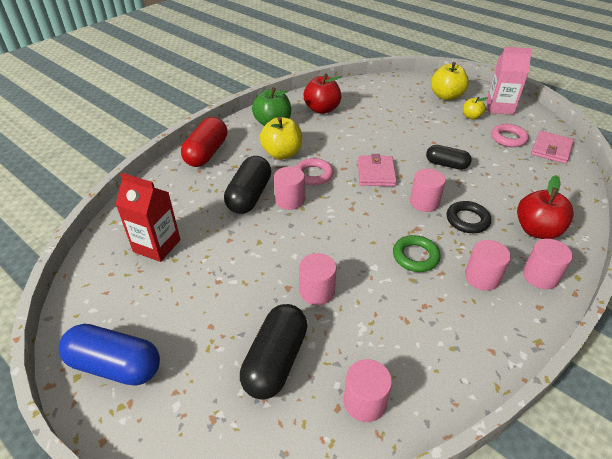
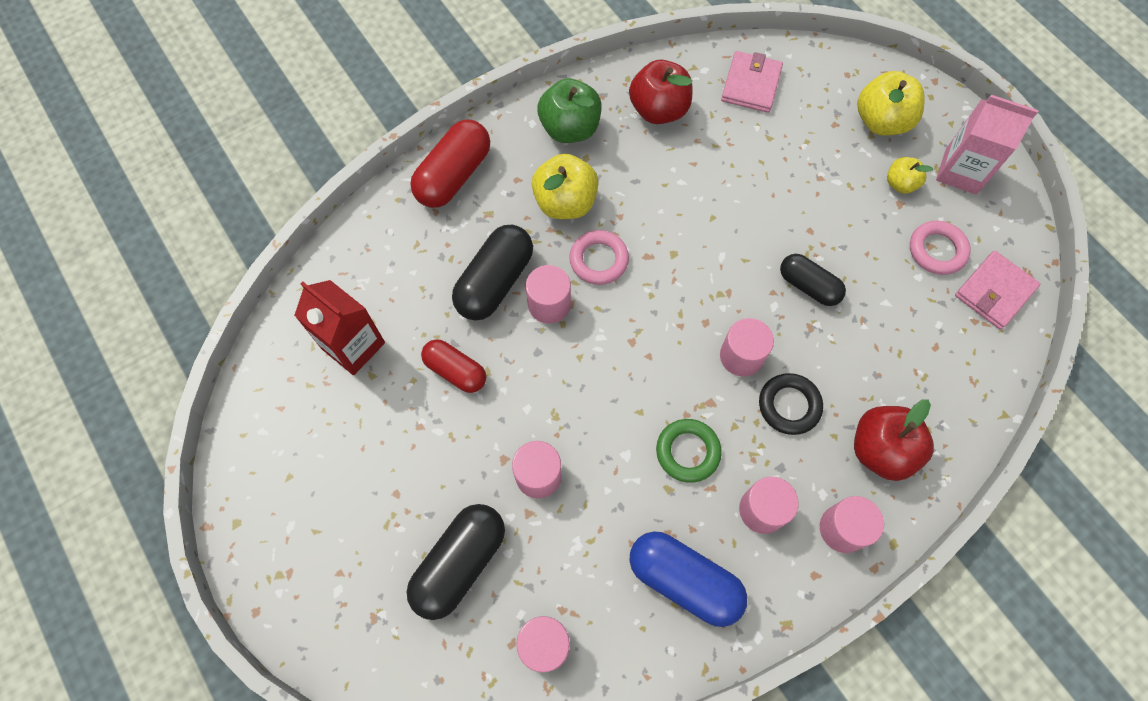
camera: 15 degrees right, 25 degrees up
(115, 365) = (279, 520): blue capsule -> blue capsule (684, 580)
(236, 245) = (455, 371): none -> red capsule
(376, 173) = (692, 279): pink wallet -> pink wallet (751, 84)

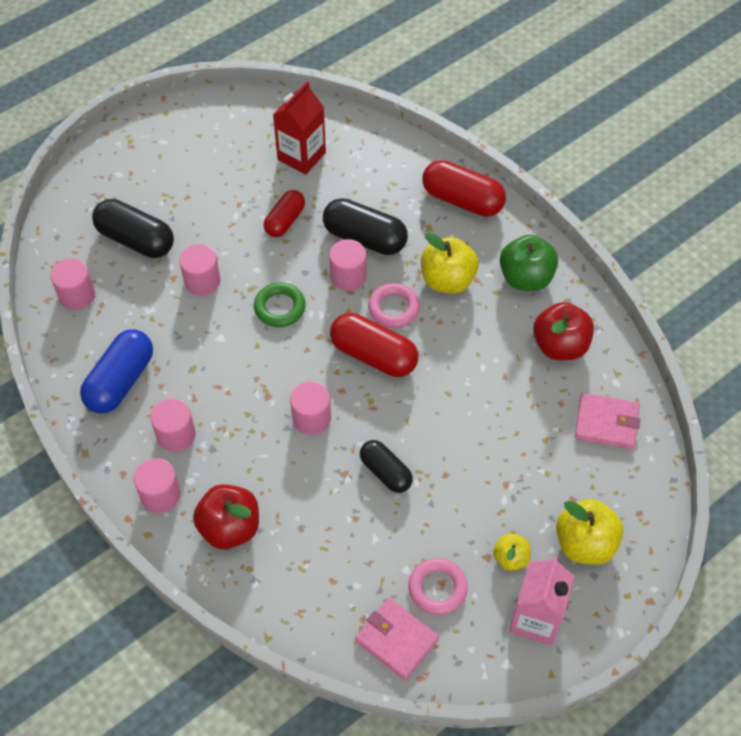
camera: 85 degrees right, 10 degrees down
(661, 286) = (373, 355): none -> red capsule
(687, 452) = (224, 380): green ring -> green ring (280, 308)
(789, 405) = (267, 455): black ring -> none
(808, 286) = (385, 472): black capsule -> black capsule turned 75 degrees counterclockwise

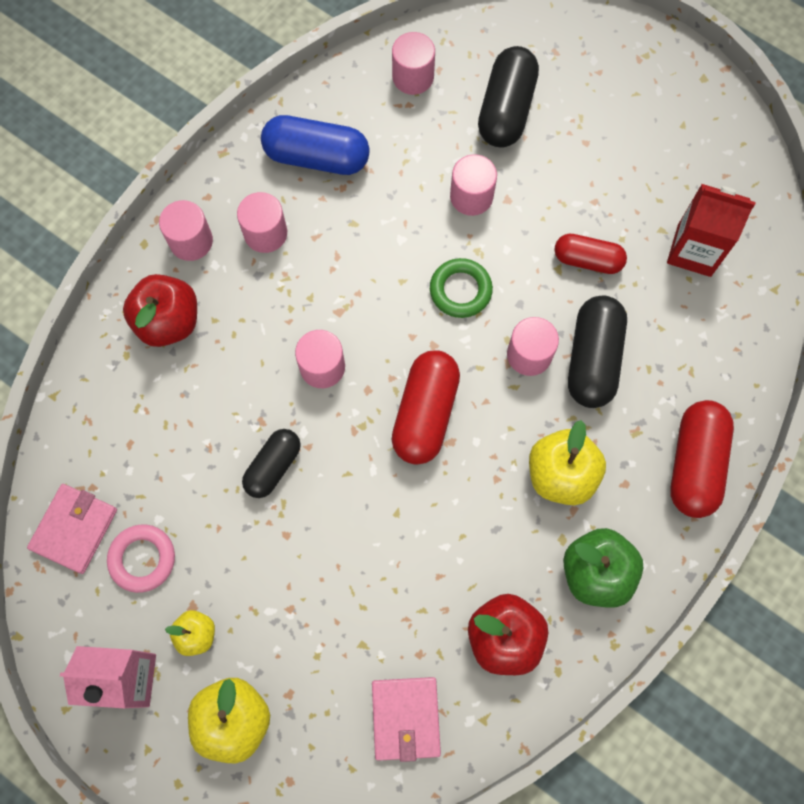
camera: 75 degrees right, 15 degrees up
(393, 308) = (499, 419): pink ring -> none

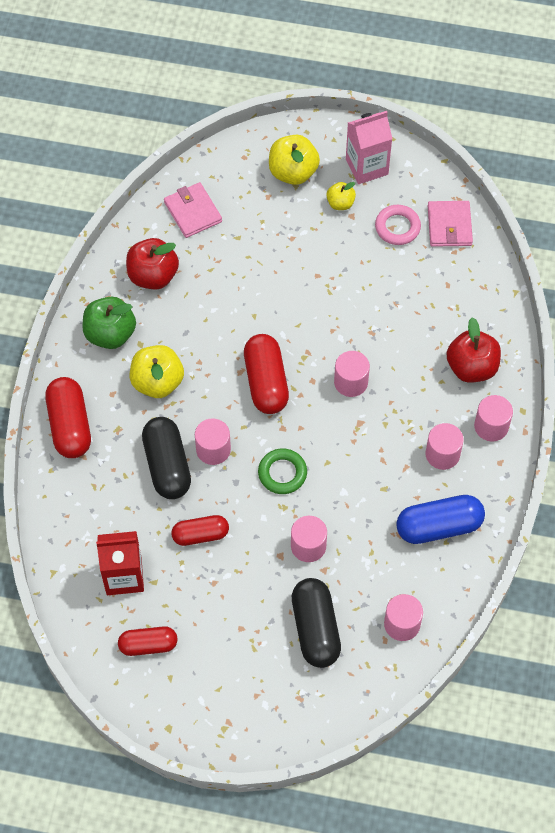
camera: 155 degrees right, 10 degrees down
(273, 466) = (348, 309): black capsule -> none
(694, 166) = (148, 645): none -> red capsule

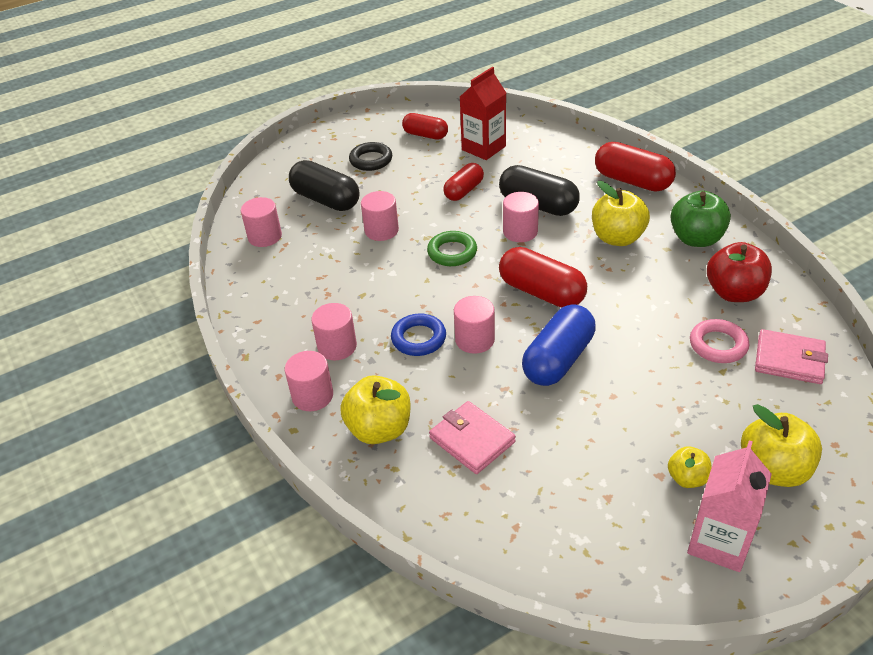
camera: 140 degrees right, 20 degrees down
(148, 645) = (425, 135): red capsule -> red capsule turned 75 degrees clockwise
(229, 652) = (371, 160): none -> black ring
(384, 414) = (418, 338): none -> blue ring
(397, 227) = (602, 502): pink ring -> pink ring (718, 345)
(439, 526) = (291, 301): blue capsule -> blue capsule (558, 359)
(449, 226) = (553, 551): pink wallet -> pink wallet (472, 440)
(471, 367) = (379, 429): red apple -> yellow apple

